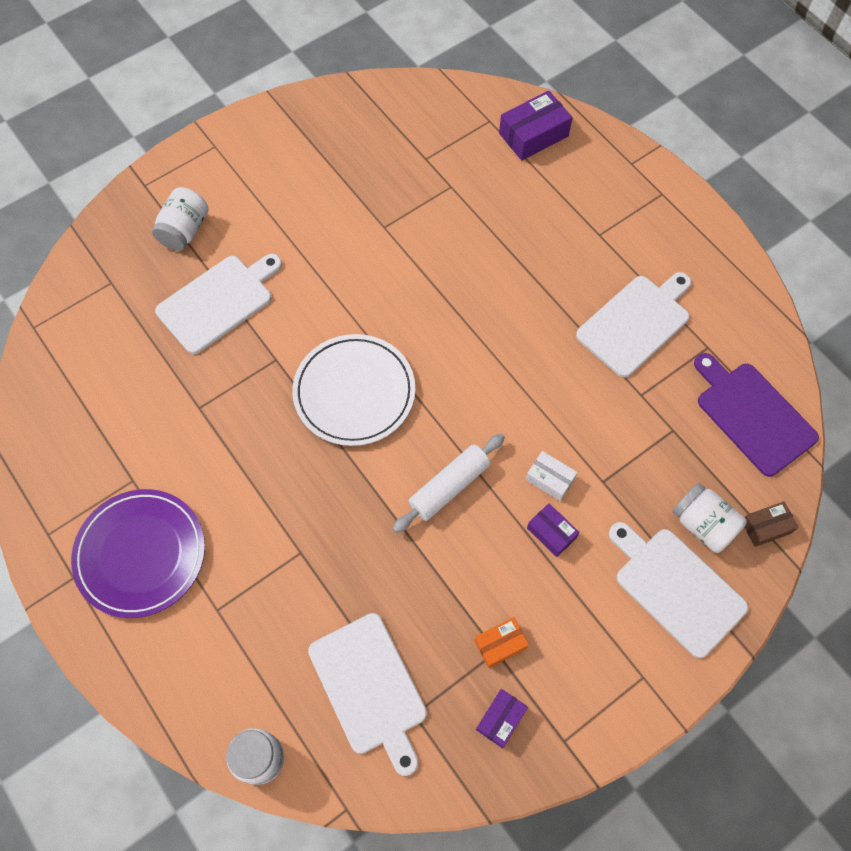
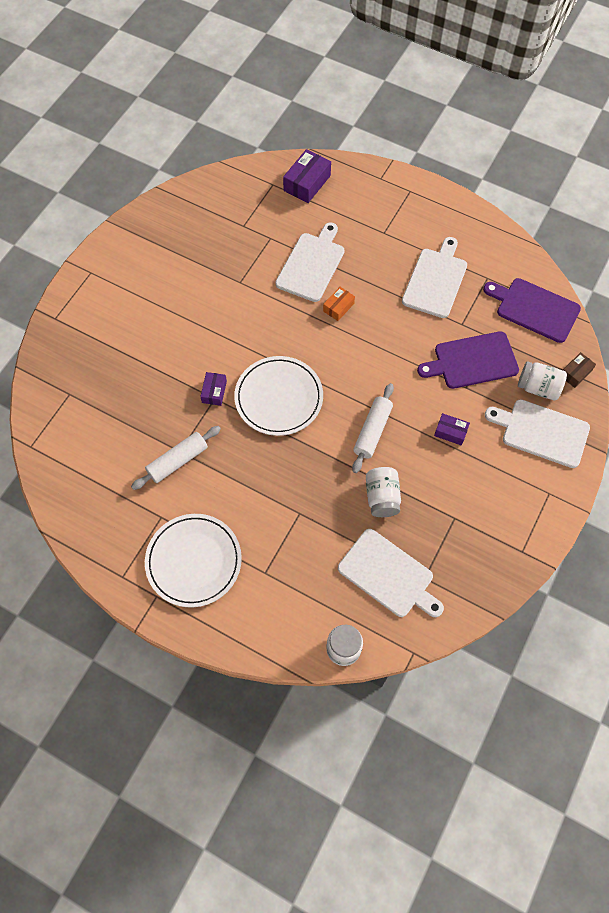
camera: 25 degrees left, 0 degrees up
(140, 554) = (194, 561): purple plate -> white plate
(184, 230) = (102, 338): white jar -> white jar (382, 497)
(190, 419) = (178, 461): none -> white rolling pin
(218, 301) = (153, 376): white cutting board -> white cutting board (311, 264)
(500, 644) = (454, 512): orange box -> orange box (338, 307)
(500, 719) = (478, 556): purple box -> purple box (214, 392)
(550, 479) = (432, 399): white box -> none
(630, 450) = (472, 361): none -> purple cutting board

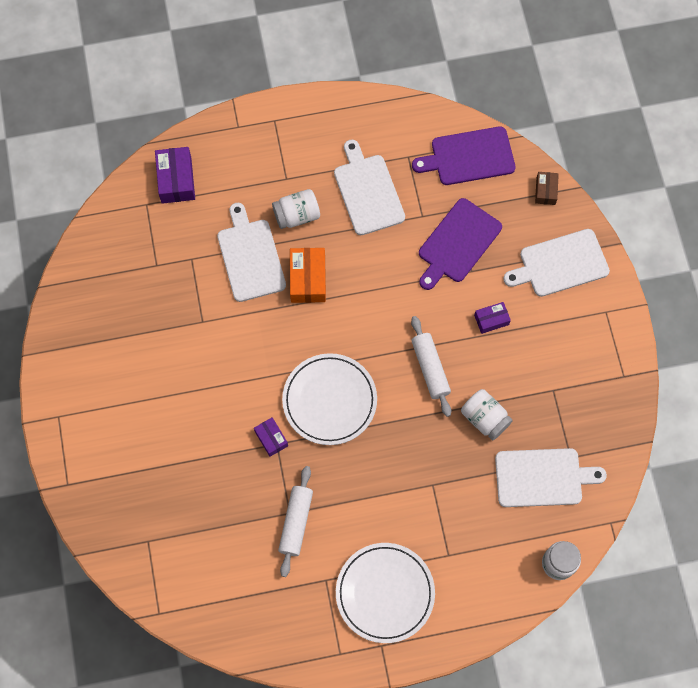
camera: 40 degrees left, 5 degrees up
(338, 307) = (308, 279): orange box -> orange box, size x1.67
(538, 387) = (527, 226): white jar -> white jar (297, 215)

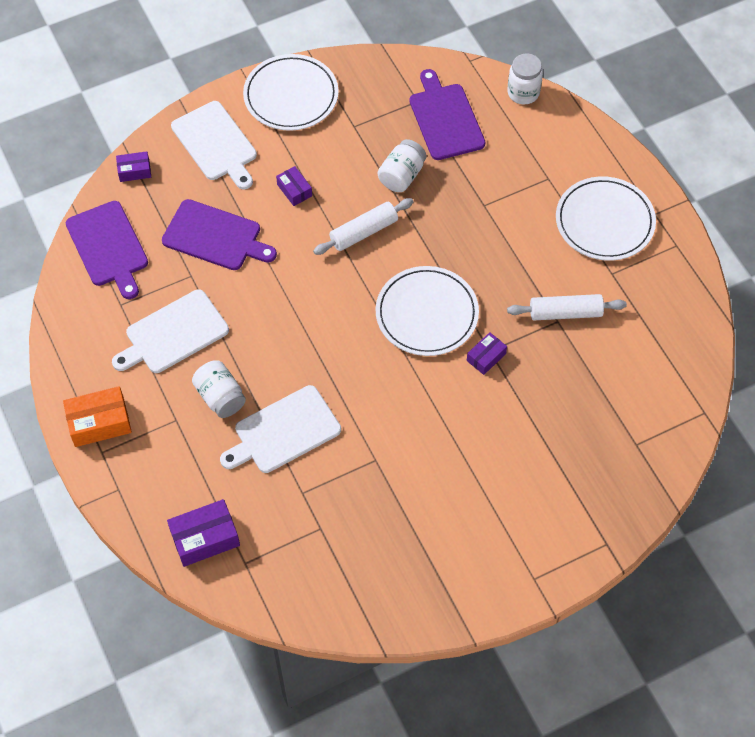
camera: 105 degrees left, 10 degrees down
(308, 279) = (295, 367): orange box -> orange box (99, 422)
(542, 477) = (445, 119): white cutting board -> purple cutting board
(545, 191) = (134, 171): brown box -> purple box
(602, 341) = (291, 95): none -> white plate

